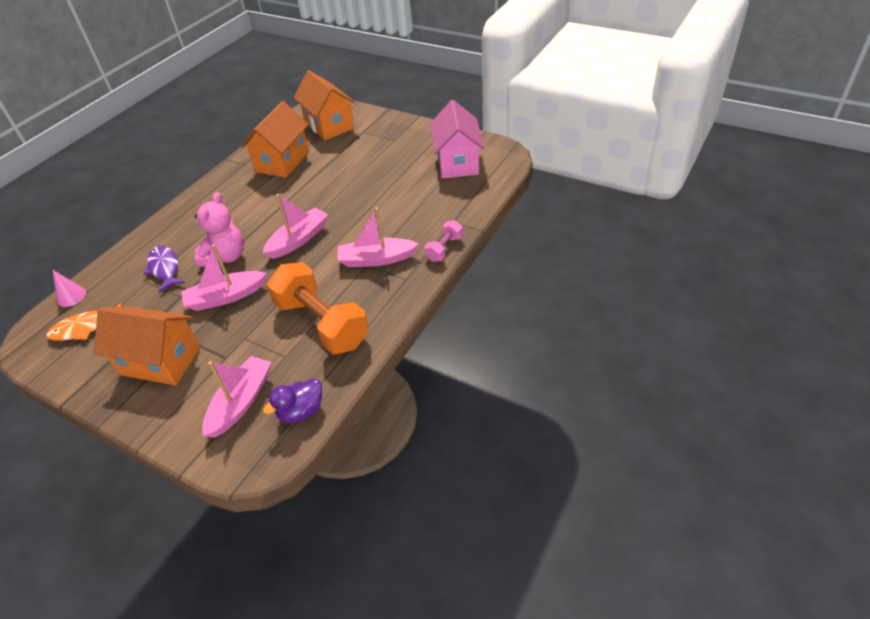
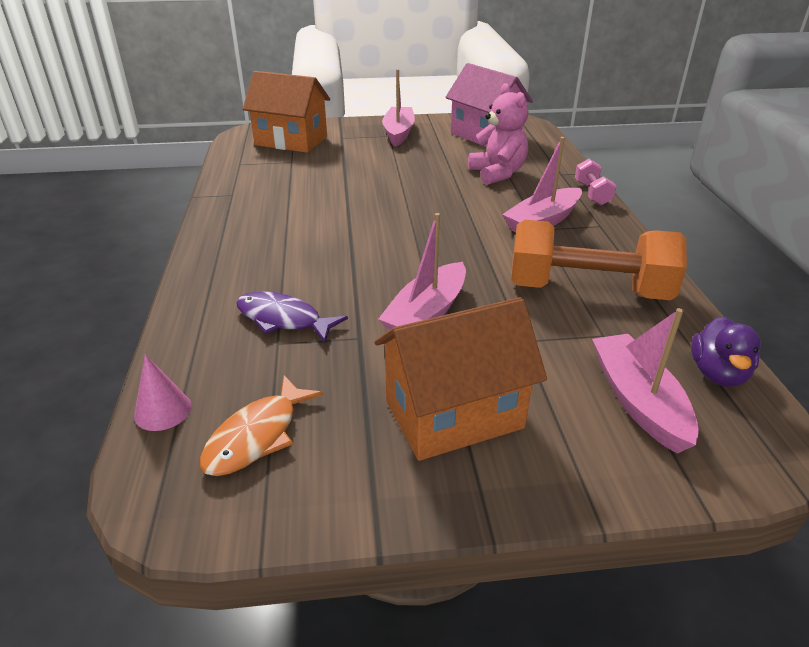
camera: 40 degrees left, 10 degrees down
(225, 257) = (357, 278): pink teddy bear -> pink teddy bear (497, 174)
(282, 161) = (282, 180): orange house -> none
(298, 240) = (425, 234): pink boat -> pink boat (398, 133)

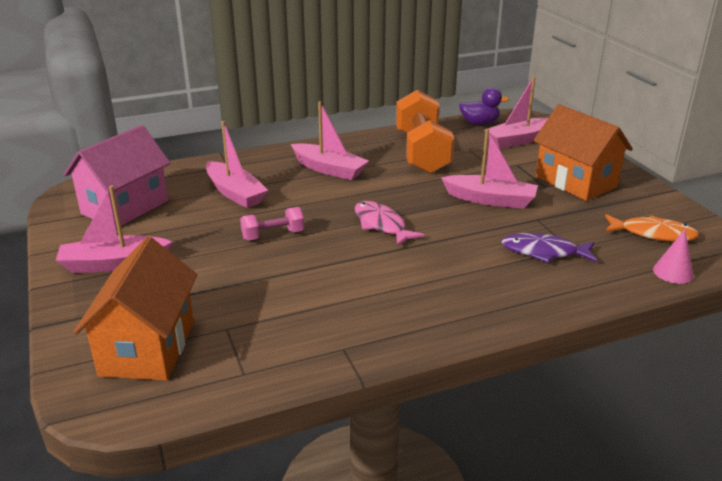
camera: 105 degrees left, 5 degrees down
(283, 319) = (544, 252): purple fish -> purple fish turned 90 degrees clockwise
(400, 233) = (382, 225): none -> pink fish
(497, 174) = (235, 193): pink teddy bear -> pink boat
(592, 193) = (268, 153): pink dumbbell -> pink dumbbell (273, 235)

